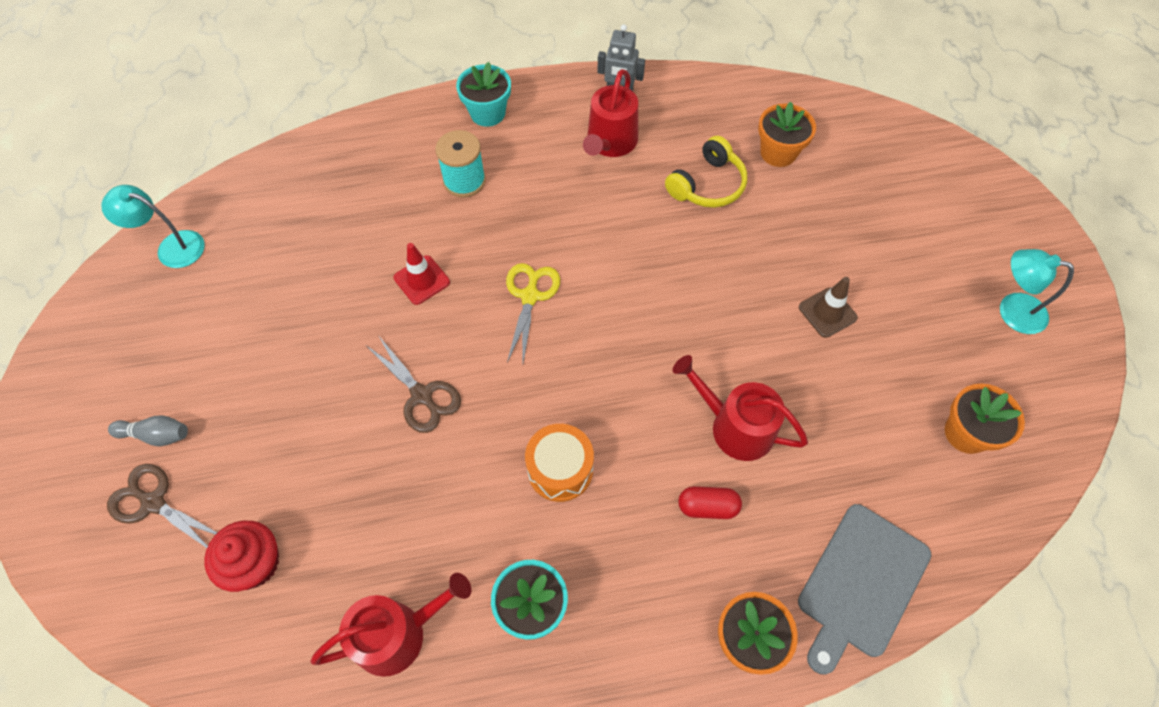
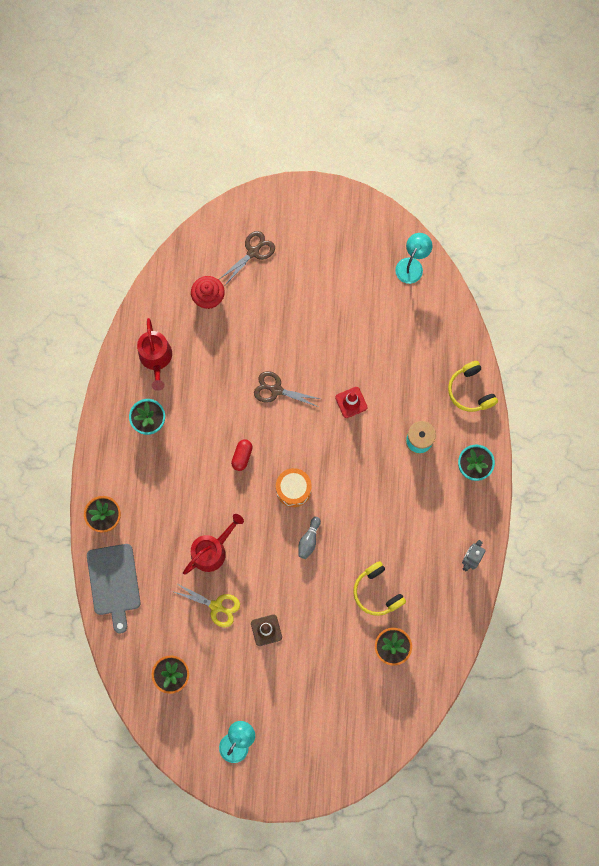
camera: 105 degrees right, 15 degrees up
(156, 435) = (290, 254): grey bowling pin -> grey bowling pin (309, 540)
(373, 136) = (470, 391): none -> yellow headphones
(422, 396) = (276, 390): brown scissors -> brown scissors turned 45 degrees clockwise
(530, 296) = (323, 461): yellow scissors -> yellow scissors (216, 606)
(560, 469) = (214, 452): orange drum -> orange drum (293, 489)
(610, 143) = (427, 540): red watering can -> none
(707, 507) = (173, 521): red capsule -> red capsule (242, 456)
(860, 584) = (114, 582): grey cutting board -> grey cutting board turned 150 degrees counterclockwise

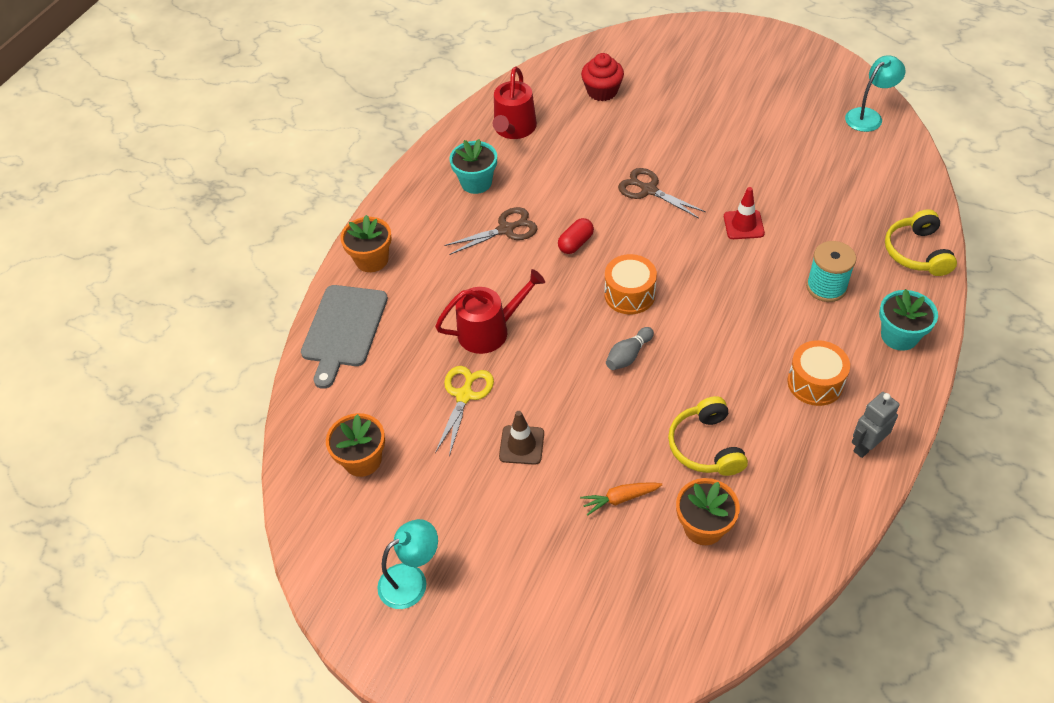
camera: 25 degrees right, 25 degrees down
(216, 606) = (464, 395): yellow scissors -> yellow scissors turned 120 degrees counterclockwise
(253, 252) = (672, 65): brown scissors -> brown scissors (506, 229)
(338, 646) = (620, 499): none -> orange carrot
(430, 522) = (815, 383): none -> orange drum

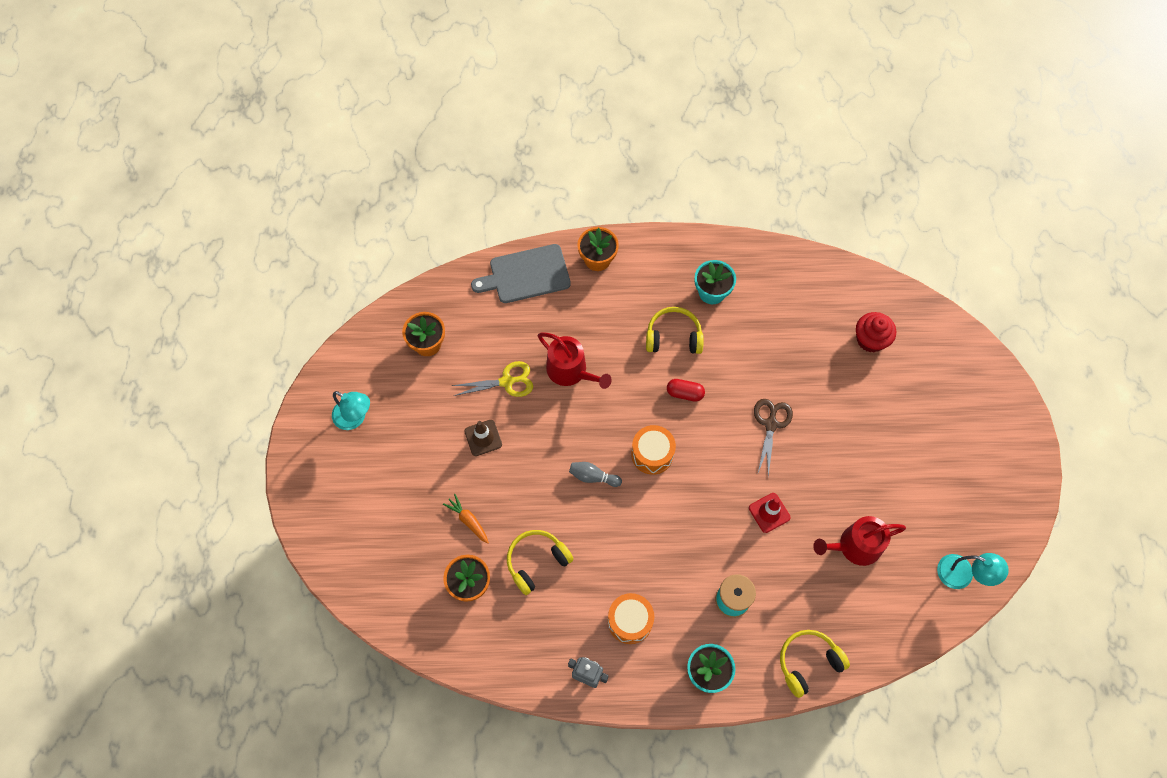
camera: 60 degrees right, 15 degrees up
(506, 229) = (673, 337): brown scissors -> yellow headphones
(514, 129) = (787, 291): red watering can -> red watering can (855, 546)

